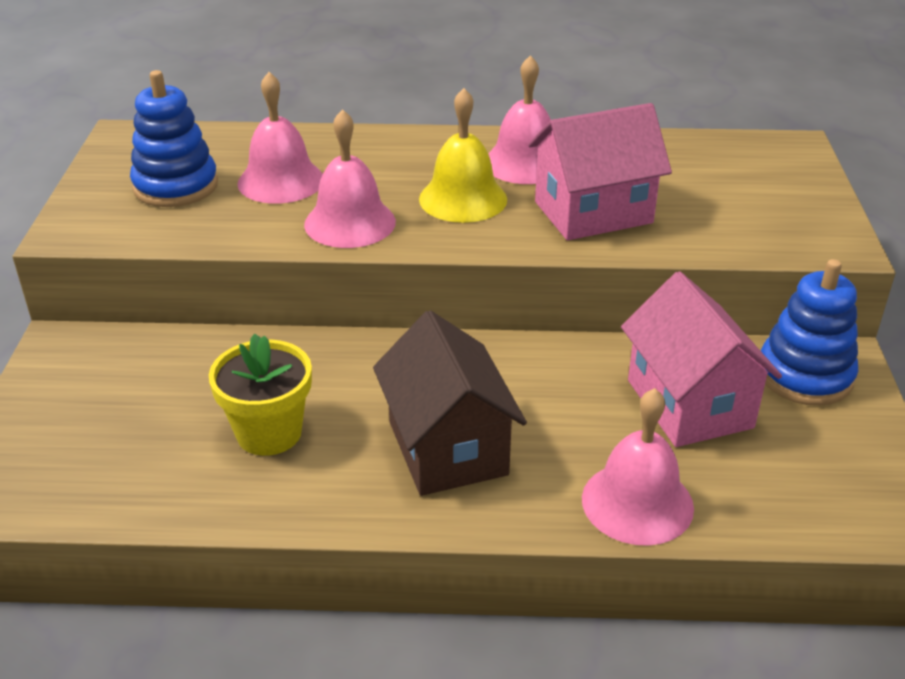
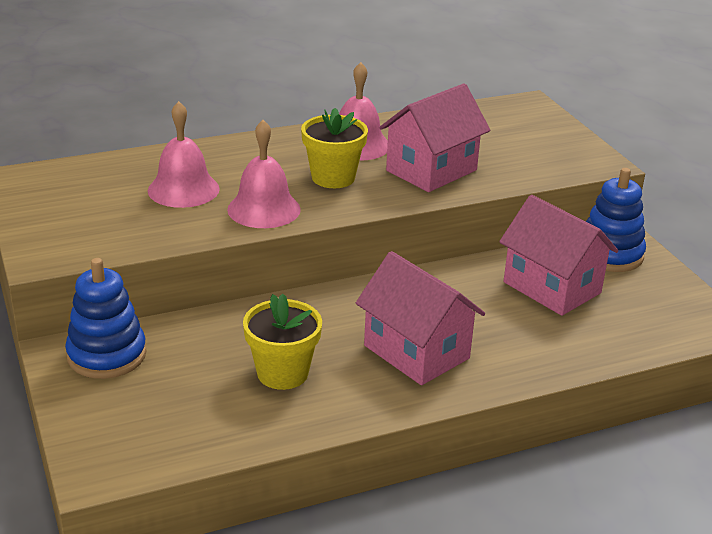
camera: 25 degrees left, 5 degrees down
(176, 186) = (100, 208): blue stacking toy -> blue stacking toy (107, 355)
(447, 448) = (416, 352): brown house -> pink house
(463, 199) = (333, 177): yellow bell -> yellow flower pot
(637, 502) = (561, 354): pink bell -> none

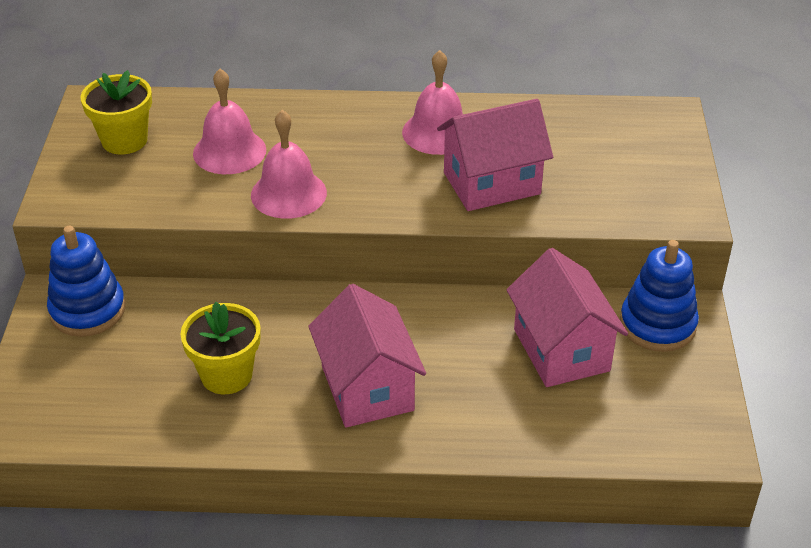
camera: 25 degrees right, 10 degrees up
(333, 177) = (383, 169): yellow flower pot -> yellow flower pot (124, 140)

